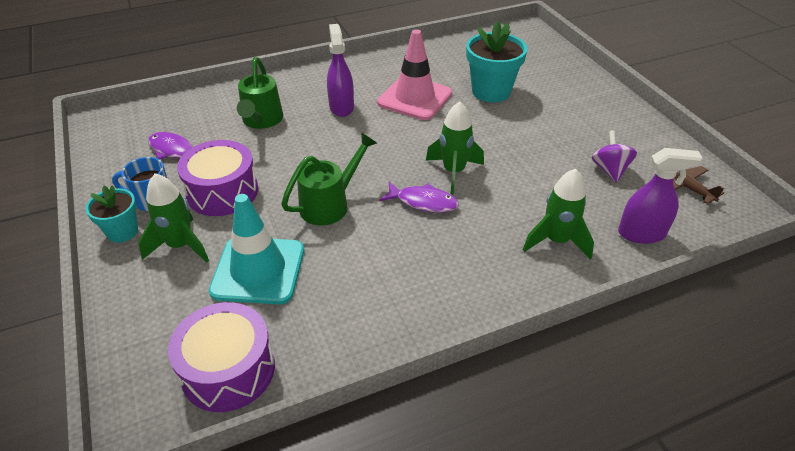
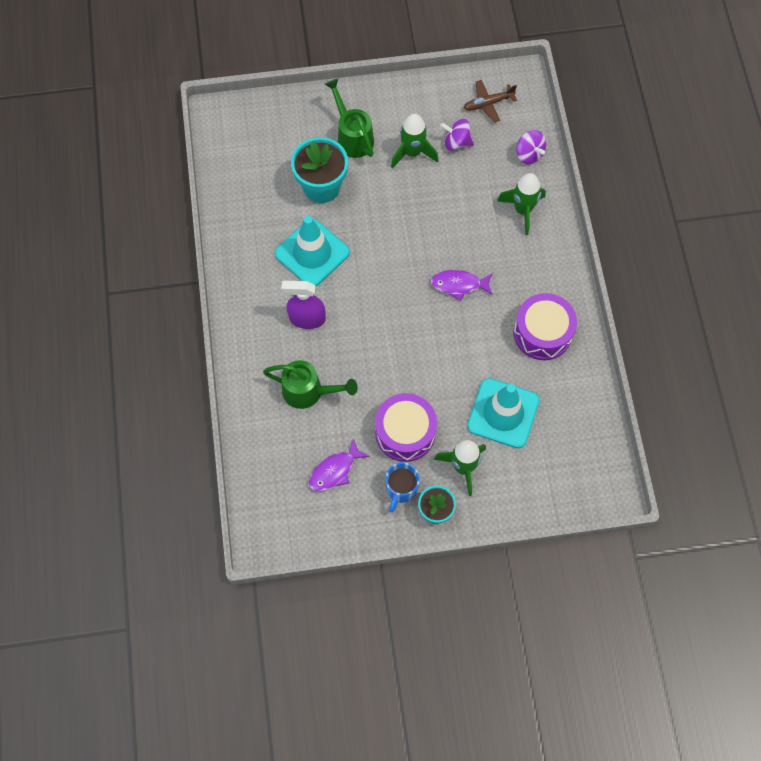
camera: 75 degrees left, 25 degrees up
(228, 370) = (587, 440): purple drum -> purple drum (542, 333)
(330, 204) = (443, 352): green watering can -> green watering can (352, 136)
(414, 98) = (312, 253): pink traffic cone -> turquoise traffic cone
(423, 202) = (458, 285): purple fish -> purple fish turned 120 degrees counterclockwise
(454, 172) = (428, 252): green rocket -> green rocket (412, 152)
(641, 233) = (529, 154): purple spray bottle -> purple spinning top

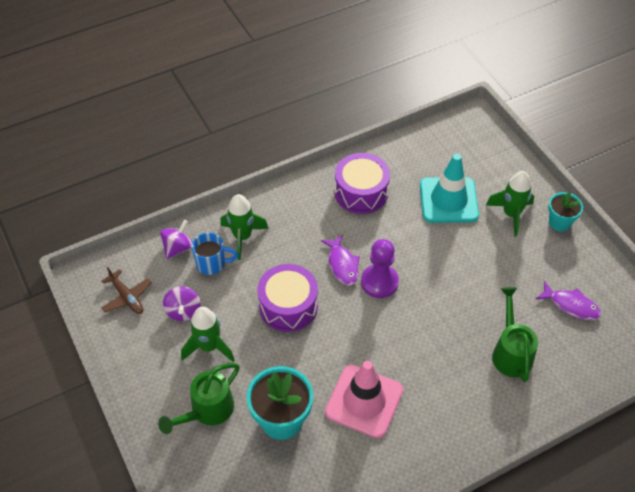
camera: 110 degrees left, 15 degrees down
(307, 318) = (438, 380): purple spray bottle -> none
(312, 253) = (364, 401): turquoise traffic cone -> pink traffic cone
(401, 489) = (556, 251): blue mug -> blue mug (212, 263)
(405, 432) = (505, 263): purple drum -> purple drum (288, 306)
(427, 309) = (379, 282): none -> purple pawn

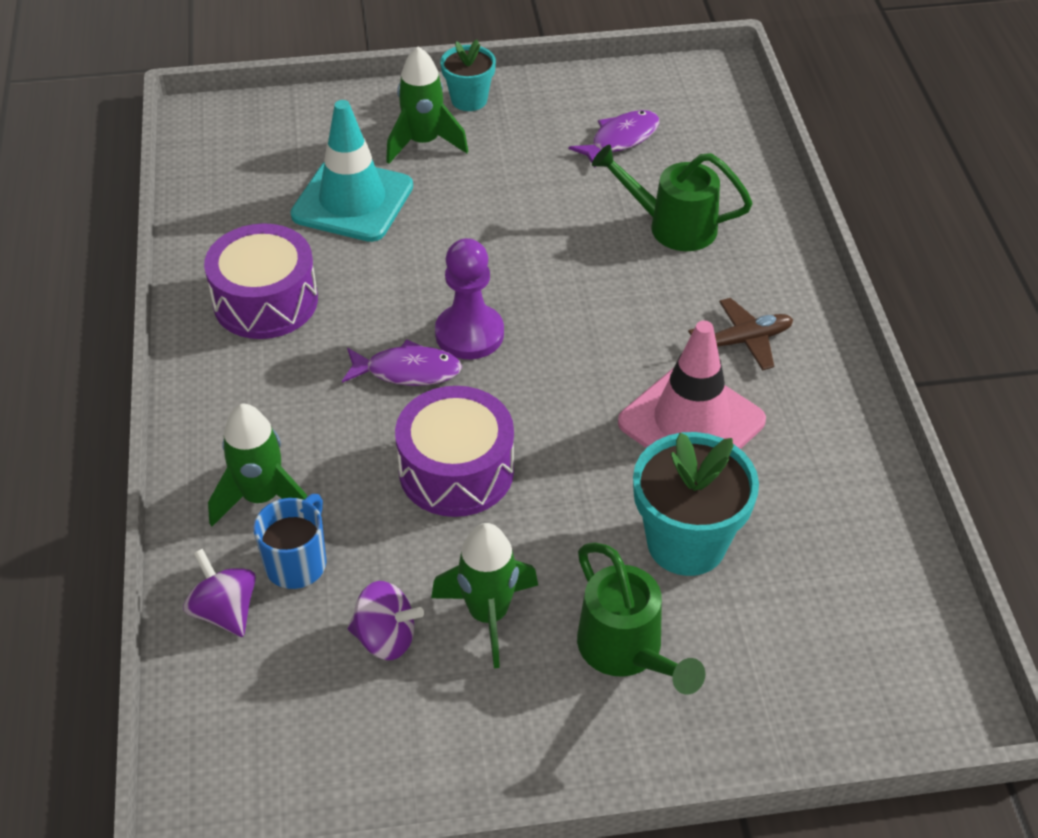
camera: 70 degrees left, 5 degrees down
(127, 297) = (300, 732): brown plane -> brown plane (743, 341)

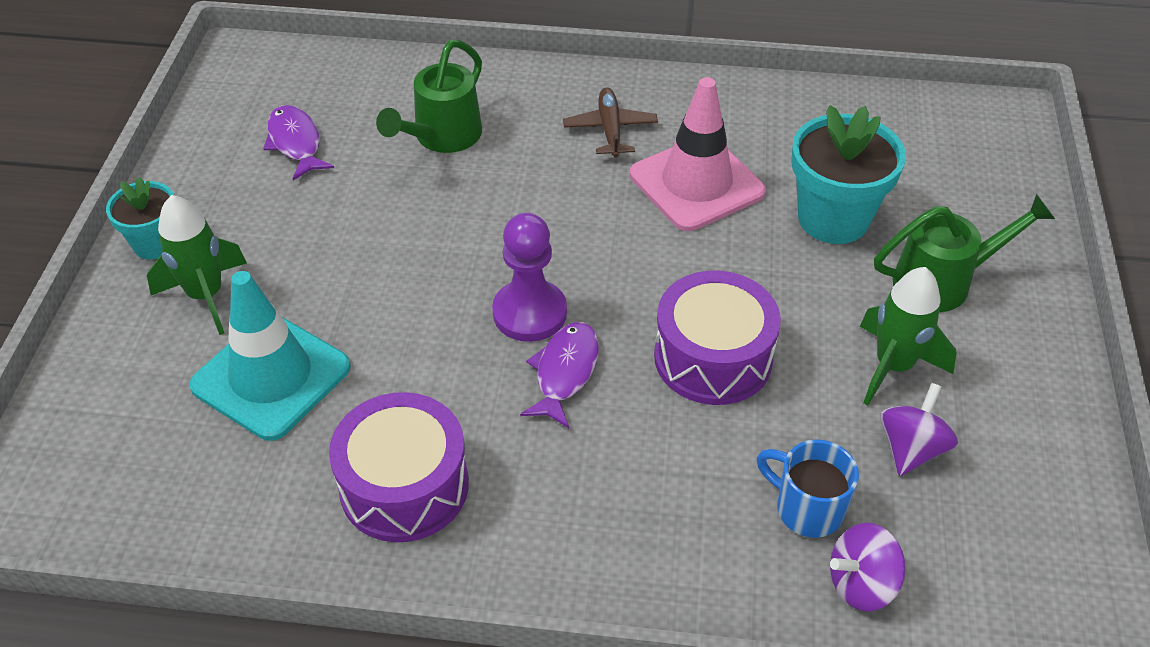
camera: 75 degrees left, 0 degrees up
(261, 498) = (711, 529): green rocket -> none

